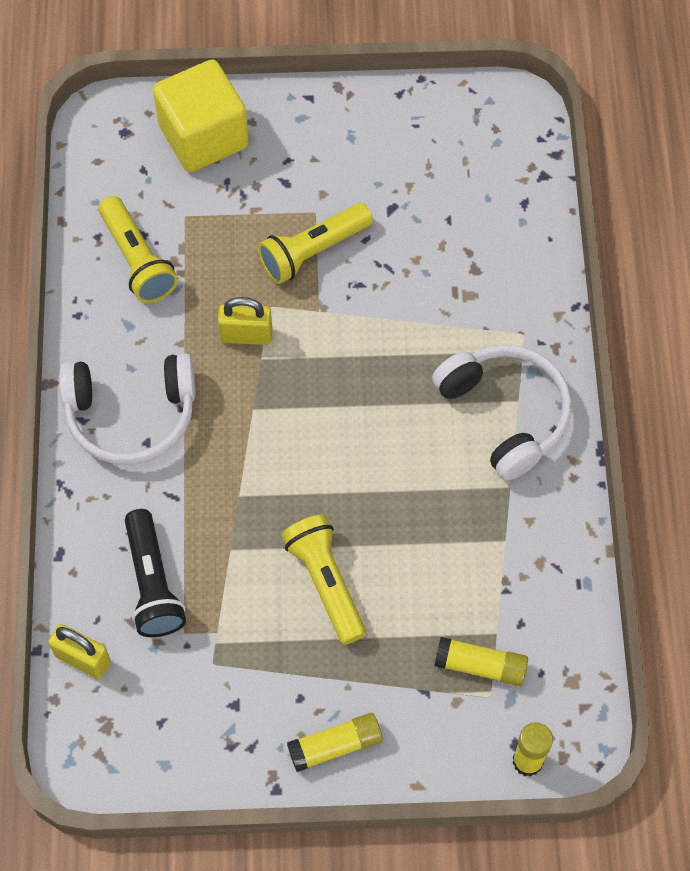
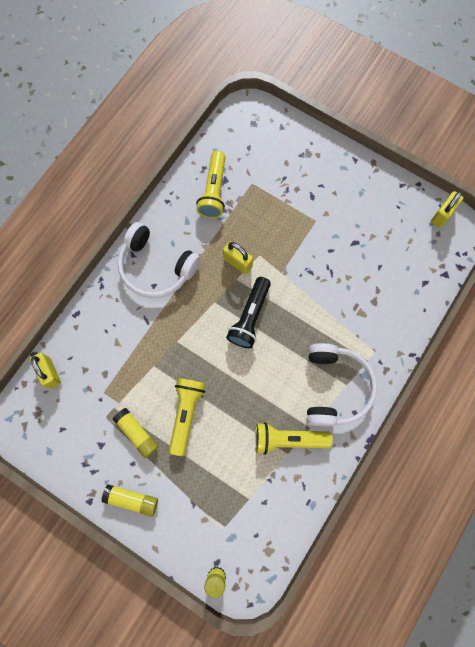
camera: 35 degrees right, 10 degrees up
(153, 583) = (107, 358): black flashlight -> black flashlight (250, 317)
(203, 136) = (289, 148): yellow cube -> none
(313, 251) = (300, 240): yellow flashlight -> yellow flashlight (288, 439)
(480, 666) = (229, 510): yellow glue stick -> yellow glue stick (137, 433)
(483, 101) = (442, 215): none -> yellow padlock

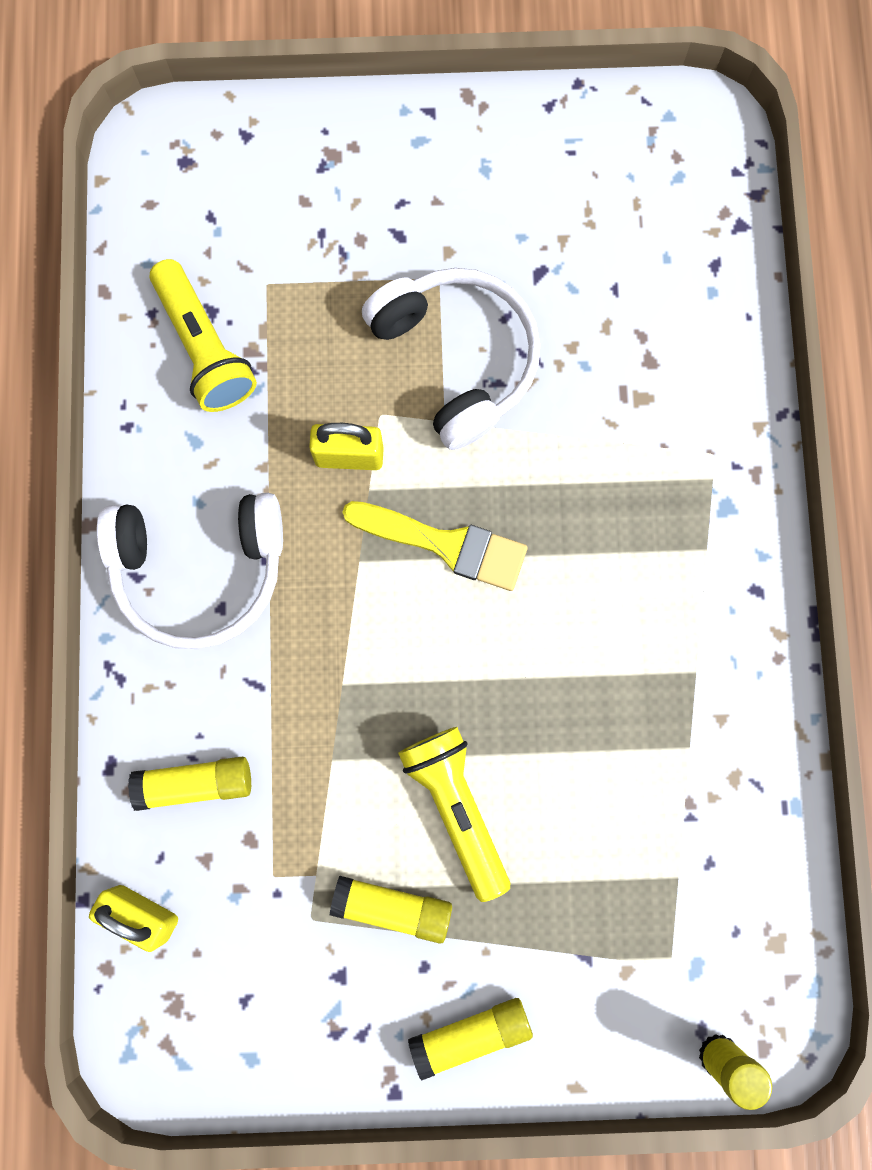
camera: 35 degrees left, 5 degrees up
(100, 340) = (195, 783): none -> yellow glue stick
(250, 317) = (446, 544): black flashlight -> yellow brush
(288, 439) = (672, 721): yellow flashlight -> none
(335, 387) = (690, 568): white headphones -> white headphones (457, 359)
(442, 215) = (661, 117): yellow padlock -> none

